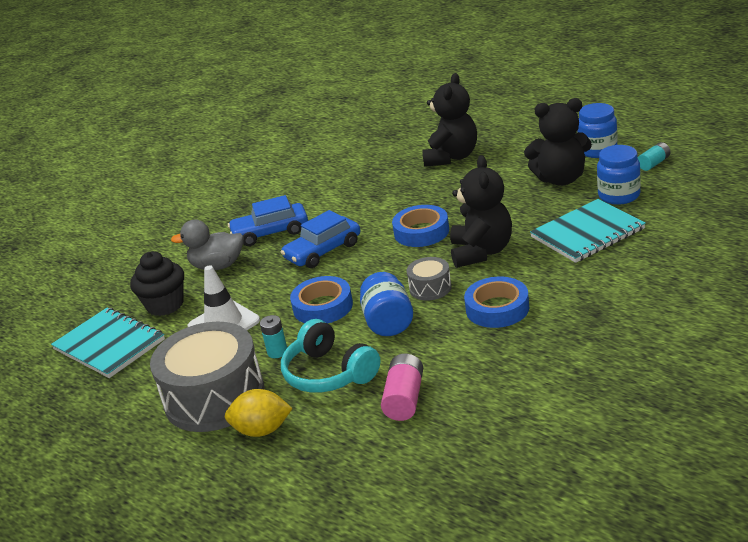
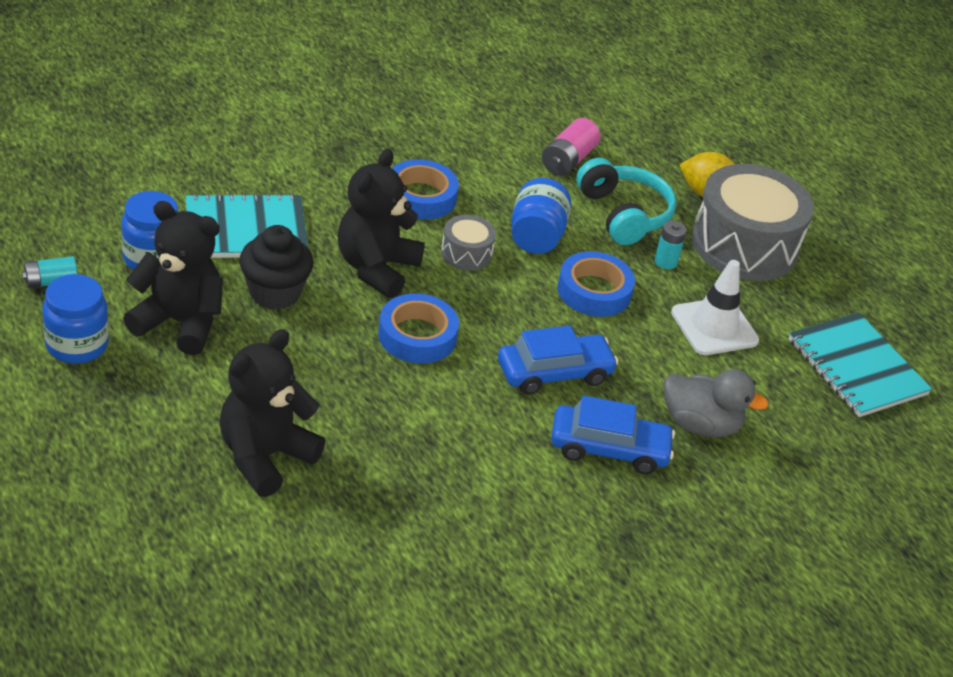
camera: 170 degrees left, 10 degrees up
(165, 305) = (782, 393): black cupcake -> black cupcake (274, 293)

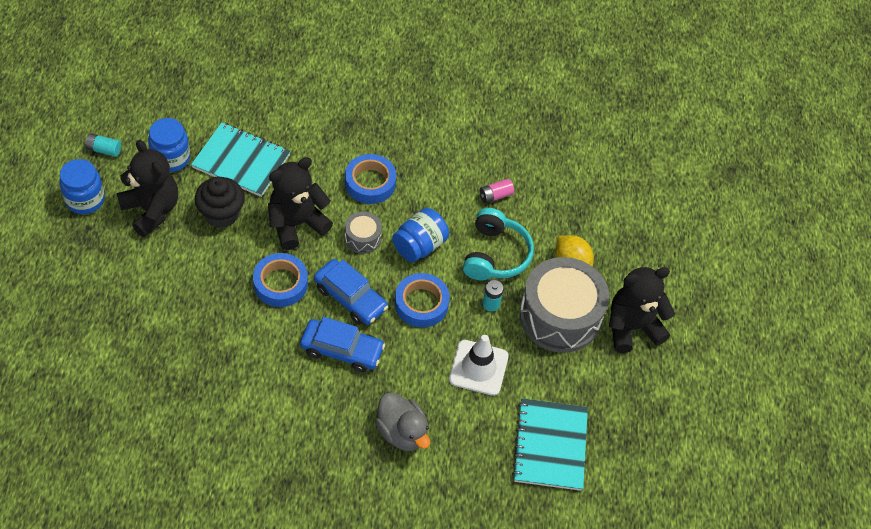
camera: 35 degrees right, 15 degrees up
(265, 456) = (127, 322): black teddy bear -> black teddy bear (632, 327)
(568, 160) = (495, 195): pink battery -> pink battery, size x0.66
(609, 449) = (328, 419): blue car -> blue car (350, 298)

